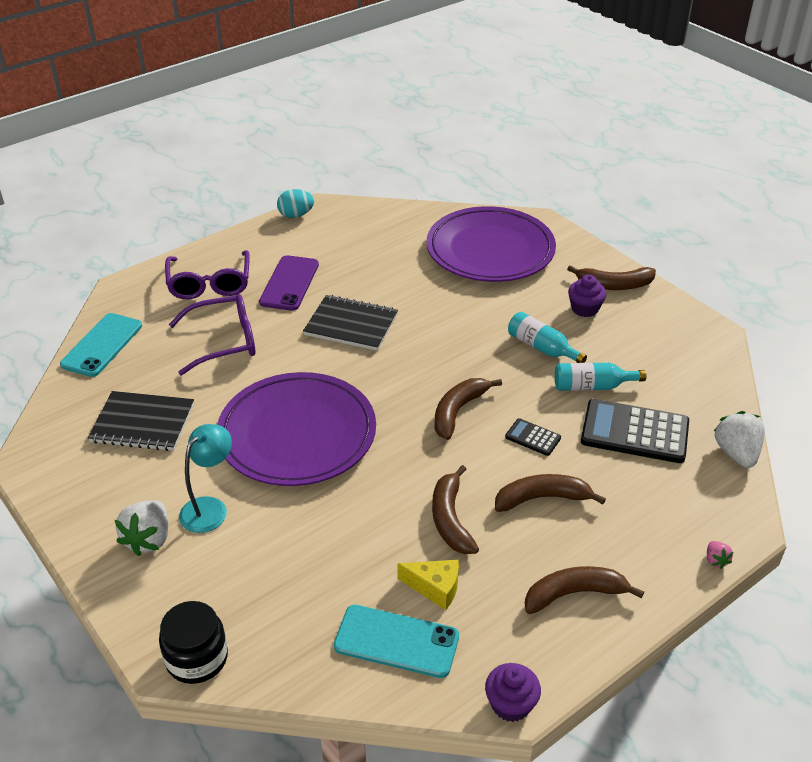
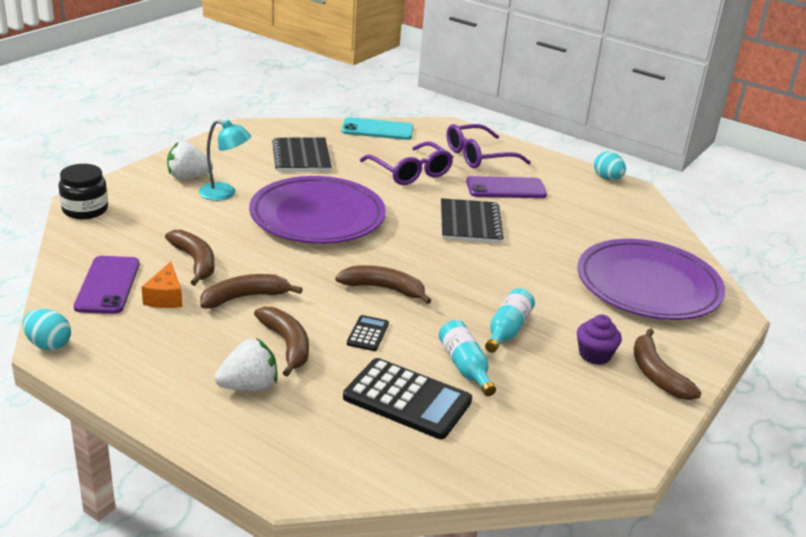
camera: 70 degrees right, 10 degrees down
(396, 641) = (108, 285): turquoise phone -> purple phone
(435, 588) = (165, 297): yellow cheese -> orange cheese
(510, 704) = (48, 344): purple cupcake -> turquoise egg
(574, 594) = (172, 371): brown banana -> brown banana (195, 262)
(634, 432) = (407, 399): black calculator -> black calculator turned 120 degrees clockwise
(716, 560) = (235, 463): pink strawberry -> none
(736, 453) = (408, 479): white strawberry -> white strawberry (249, 386)

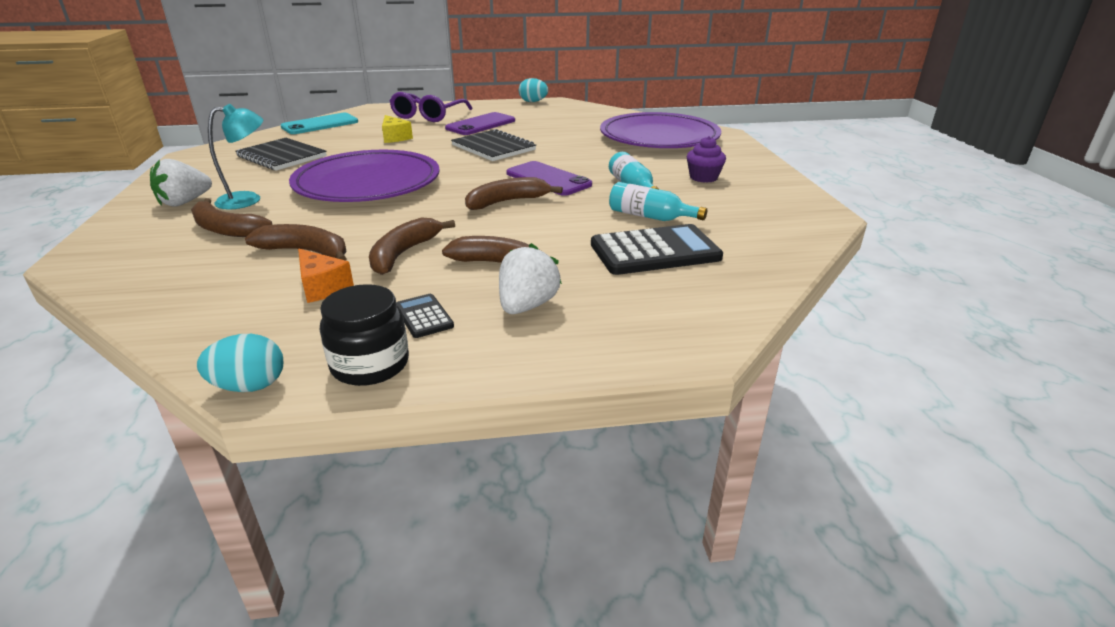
camera: 40 degrees left, 0 degrees up
(85, 210) = (94, 265): black jar -> black jar (370, 364)
(108, 285) = (236, 307): purple phone -> purple phone (548, 179)
(368, 334) = (549, 230): black calculator -> black calculator (424, 316)
(410, 172) = (395, 137): purple glasses -> yellow cheese
(656, 374) = (750, 172): brown banana -> brown banana (226, 229)

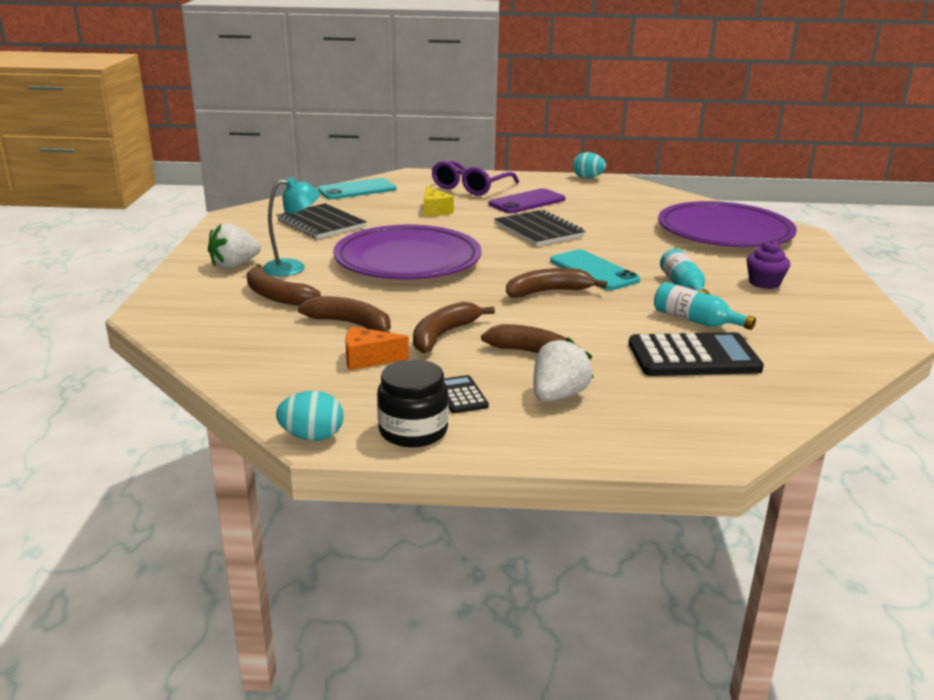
camera: 10 degrees right, 5 degrees down
(322, 287) = (368, 359): orange cheese -> orange cheese turned 120 degrees clockwise
(548, 179) = (593, 271): purple phone -> turquoise phone

